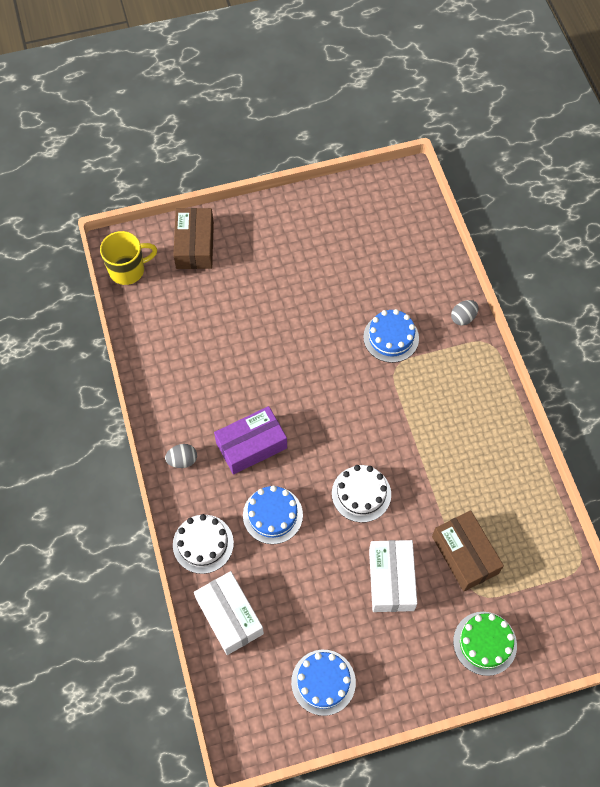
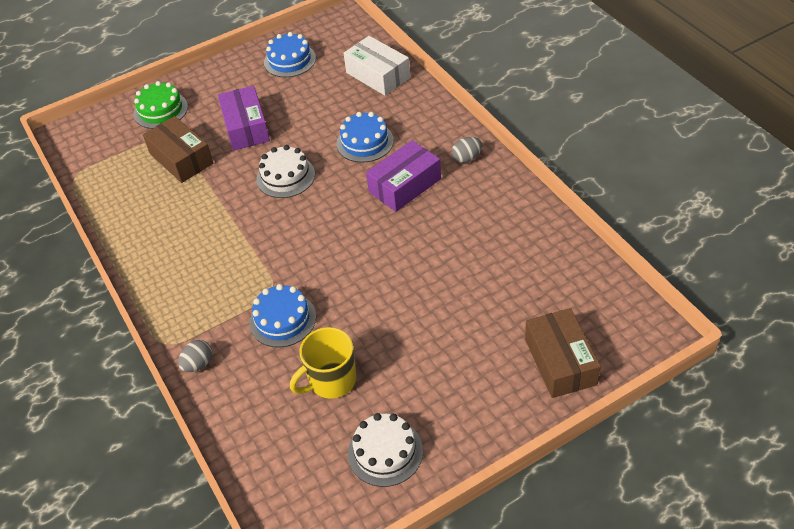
camera: 170 degrees right, 15 degrees down
(128, 270) = (625, 310): yellow mug -> yellow mug (331, 381)
(203, 544) = (420, 109): white cake -> white cake (385, 452)
(391, 579) = (246, 127): white box -> purple box

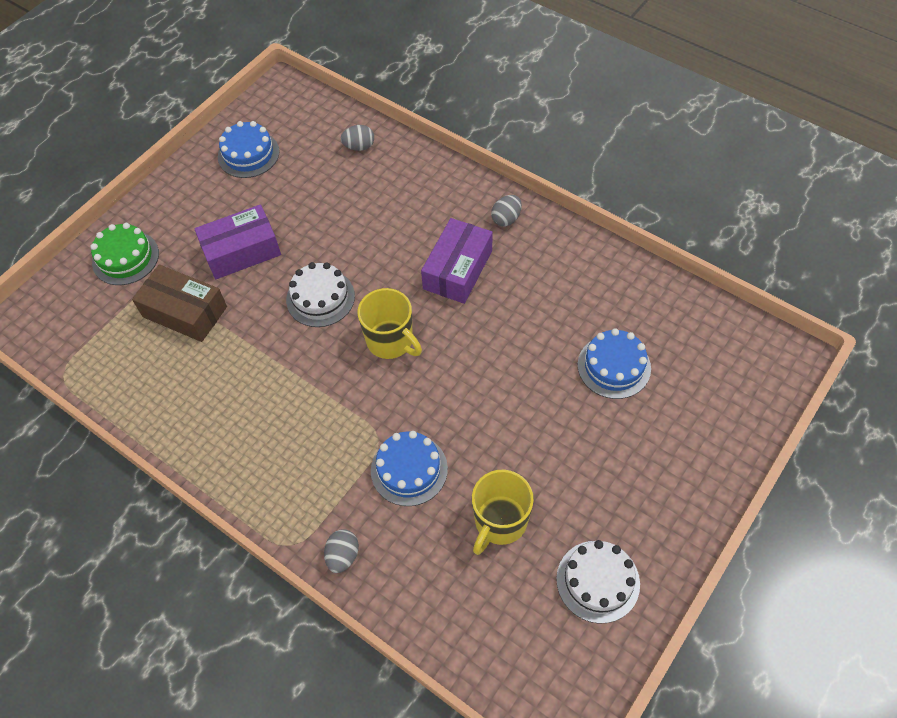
camera: 25 degrees left, 10 degrees up
(246, 127) = (241, 251): purple box -> purple box turned 75 degrees counterclockwise
(322, 223) = (391, 341): none -> yellow mug
(365, 142) = (387, 231): blue cake -> blue cake (614, 366)
(378, 75) = (359, 147): white box -> grey egg
(560, 362) = (716, 418): brown box -> none

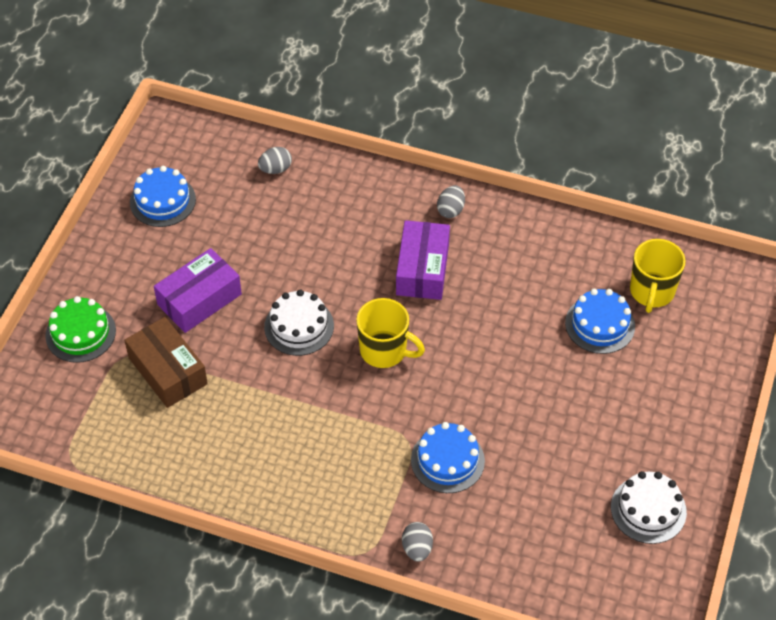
camera: 20 degrees left, 5 degrees down
(185, 312) = (168, 371): brown box -> brown box turned 45 degrees clockwise
(500, 522) = (546, 484): yellow mug -> yellow mug (651, 292)

